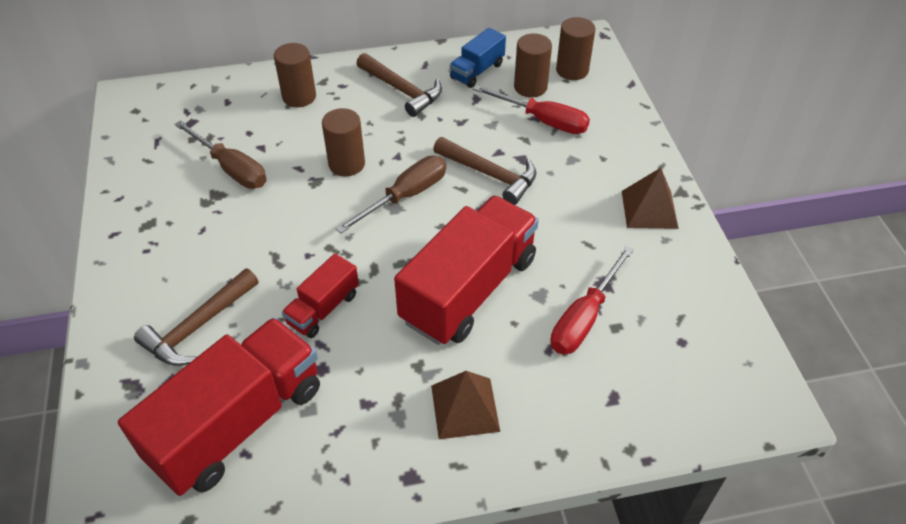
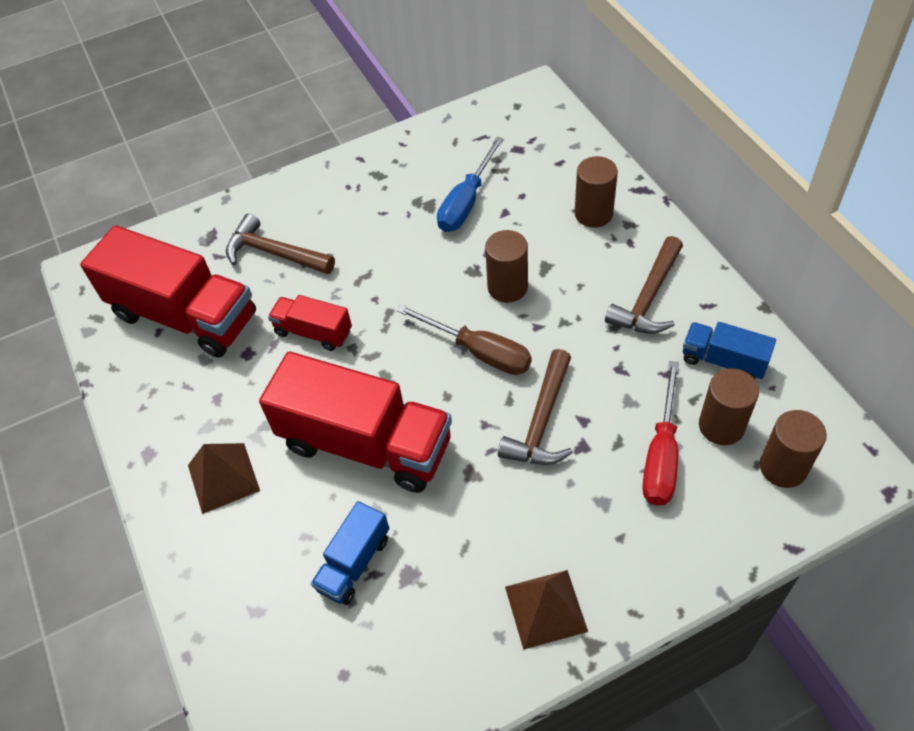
camera: 80 degrees right, 5 degrees up
(231, 168) = (466, 202): brown screwdriver -> blue screwdriver
(584, 318) = (354, 563): red screwdriver -> blue truck

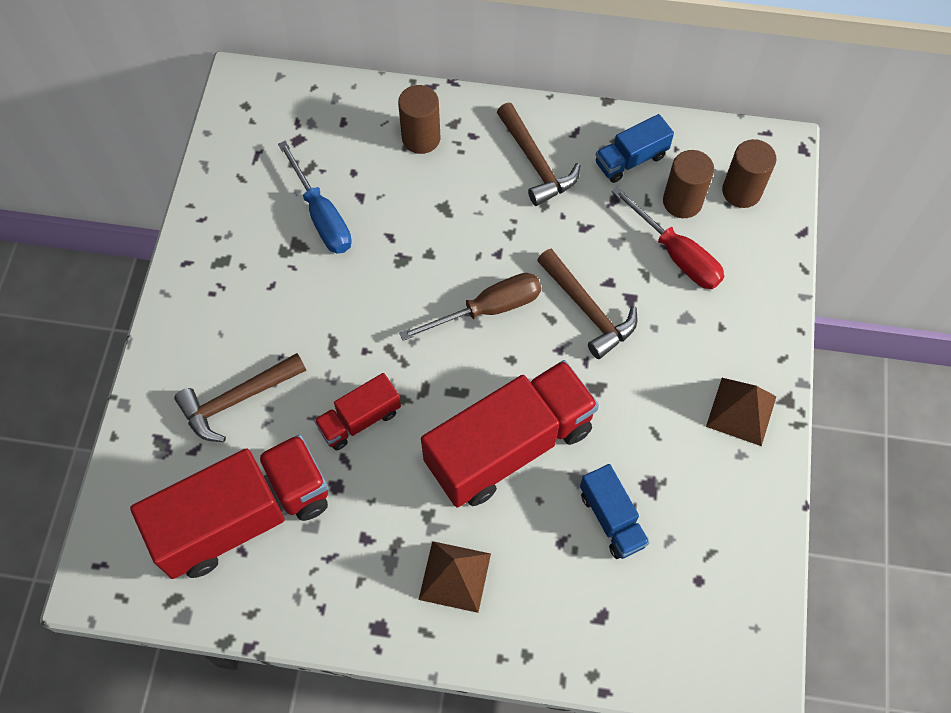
camera: 60 degrees left, 10 degrees up
(507, 287) = (441, 247): brown cylinder -> none

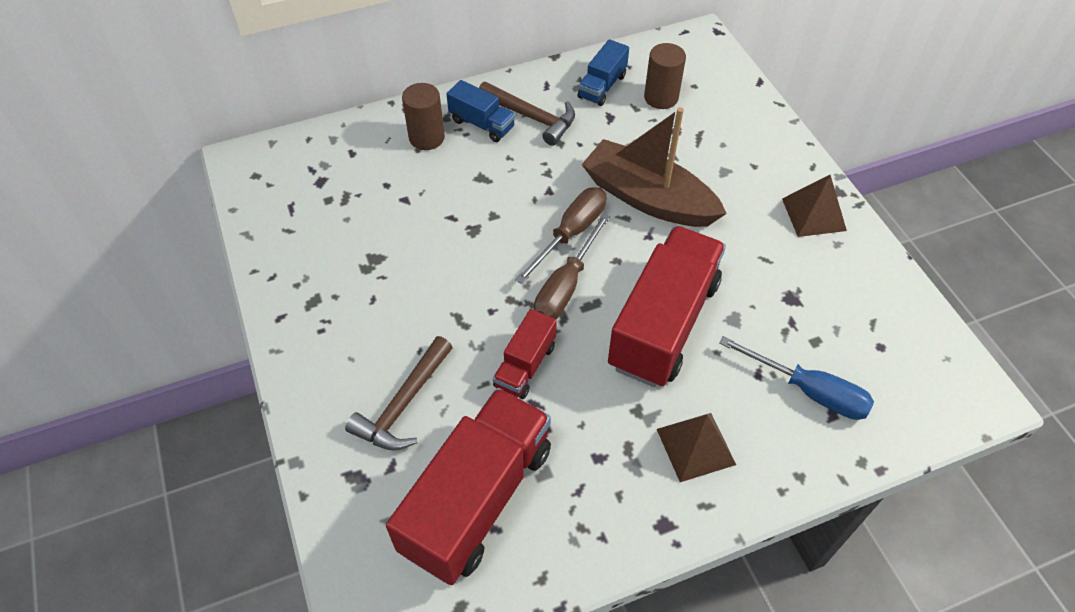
camera: 30 degrees left, 10 degrees down
(321, 216) = (381, 227): blue screwdriver -> blue screwdriver (808, 391)
(447, 361) = (566, 286): none -> brown screwdriver
(587, 309) = (648, 198): brown hammer -> brown boat
(611, 519) = (783, 336): blue truck -> blue truck (482, 124)
(676, 254) = (684, 133): red screwdriver -> none
(741, 191) = (697, 74): brown cylinder -> none

